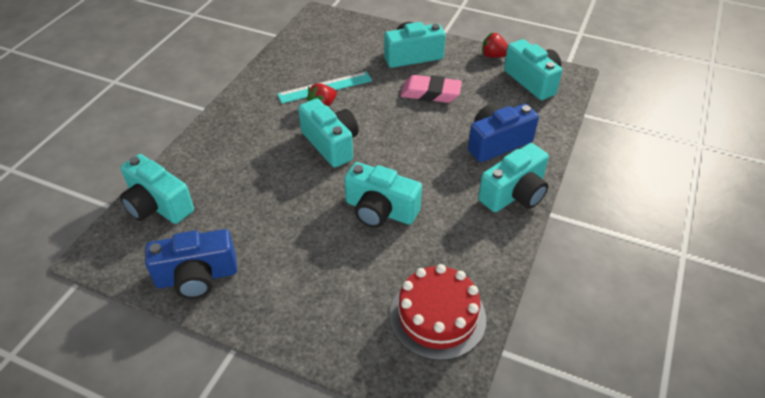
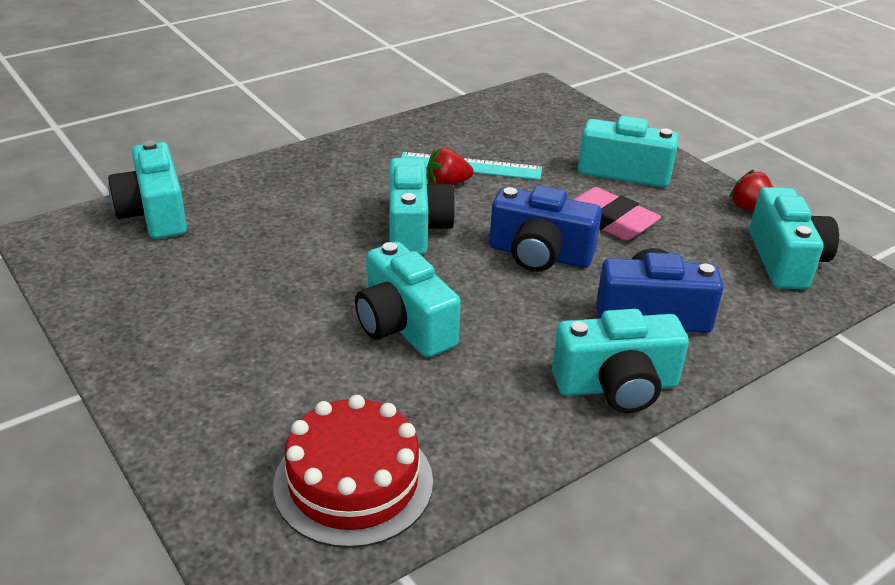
camera: 30 degrees right, 10 degrees down
(197, 277) = (119, 301): blue camera -> blue camera (540, 255)

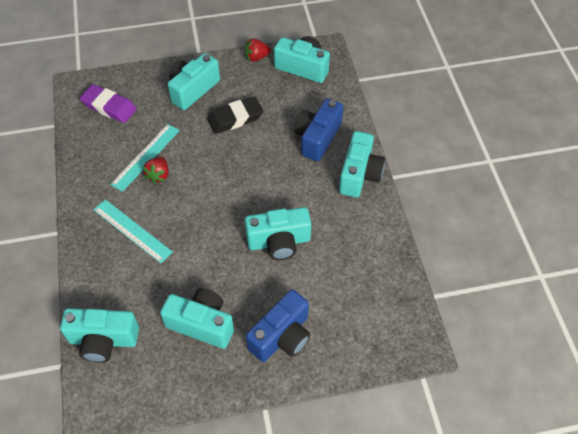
camera: 65 degrees left, 20 degrees up
(340, 189) = (132, 230): none -> turquoise ruler
(353, 482) = (379, 298): red cake -> none
(415, 228) = (195, 207): turquoise camera -> turquoise camera (201, 324)
(529, 119) = (109, 107): none -> purple eraser
(540, 255) = (249, 160): blue camera -> blue camera (282, 336)
(609, 221) = (235, 118): pink eraser -> black eraser

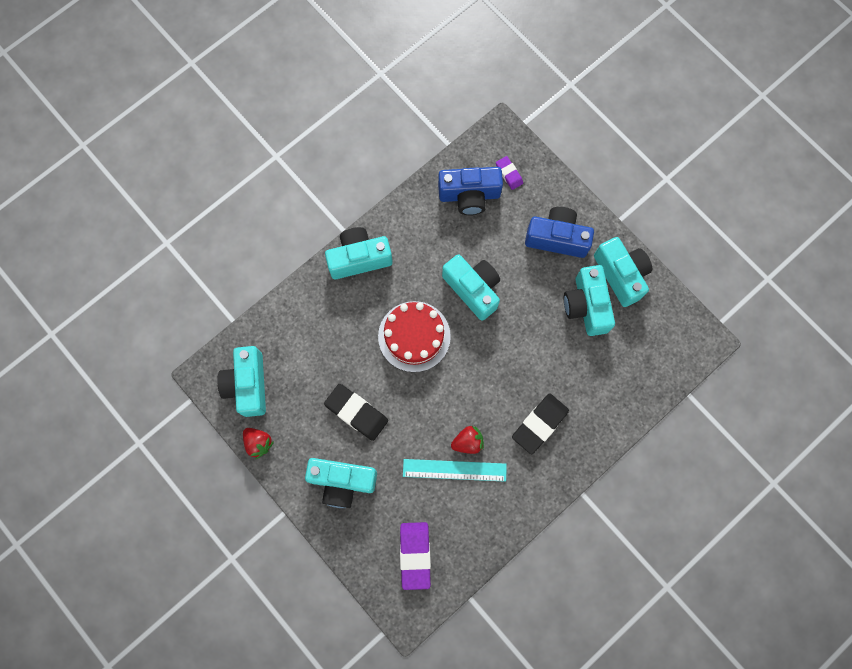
camera: 120 degrees left, 20 degrees up
(103, 340) = (649, 374): turquoise camera -> turquoise camera (621, 275)
(132, 230) = (539, 424): turquoise ruler -> black eraser
(267, 180) = (414, 336): none -> red cake
(317, 138) = (336, 319): blue camera -> blue camera (469, 195)
(373, 330) = (509, 174): none -> purple eraser

